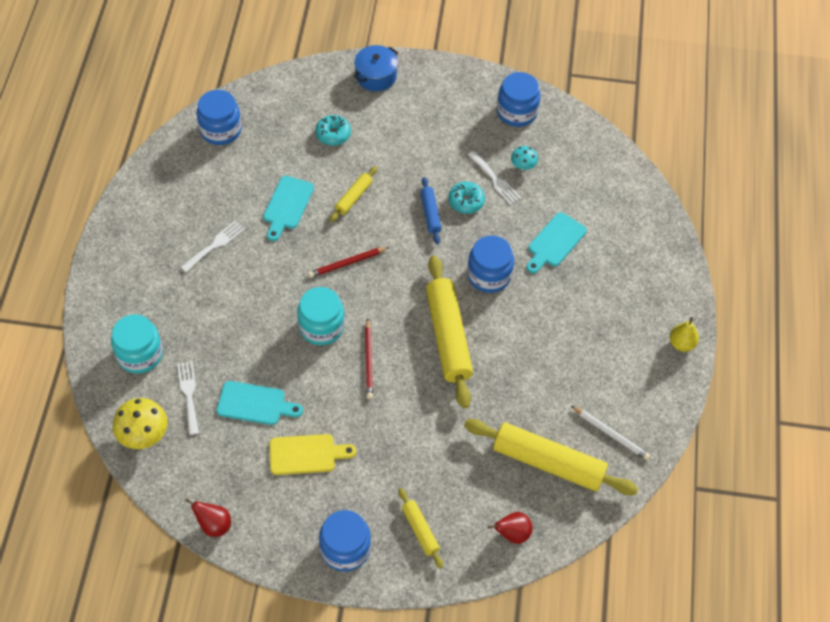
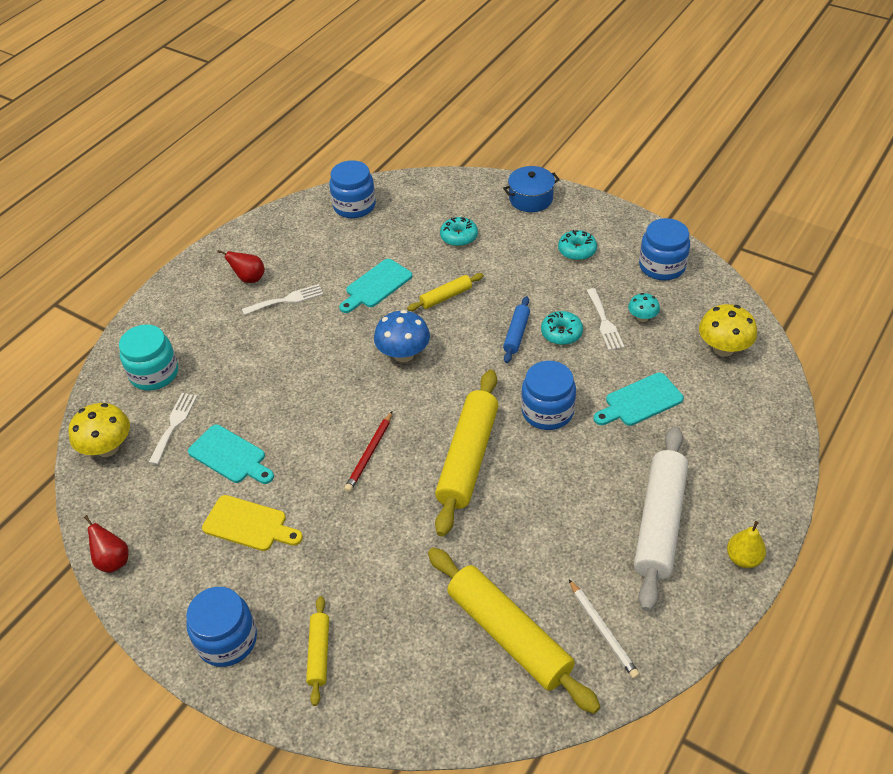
camera: 30 degrees right, 10 degrees down
(321, 327) = (341, 405): turquoise jar -> none
(347, 263) = (403, 354): red pencil -> blue mushroom
(441, 117) = (577, 250): none -> turquoise donut
(512, 534) = (422, 701): red pear -> red pear (249, 278)
(596, 174) = (723, 348): none -> yellow mushroom
(613, 338) = (659, 523): none -> white rolling pin

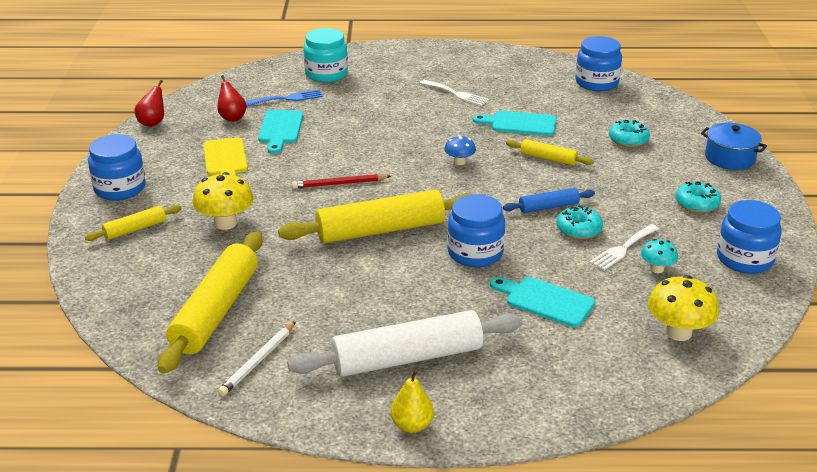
camera: 55 degrees right, 15 degrees down
(107, 448) = (244, 84): yellow mushroom -> yellow mushroom (225, 223)
(174, 425) = (287, 98): white fork -> blue fork
(249, 278) = (459, 72): red pear -> red pear (232, 117)
(403, 354) = (459, 162): blue mushroom -> blue mushroom, size x0.57

